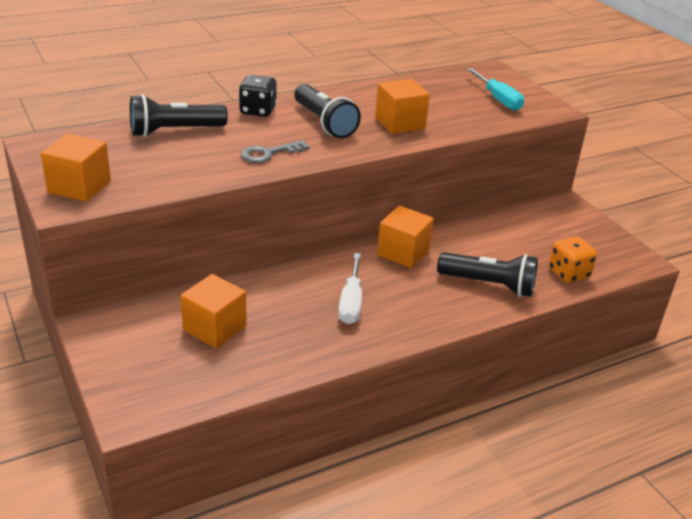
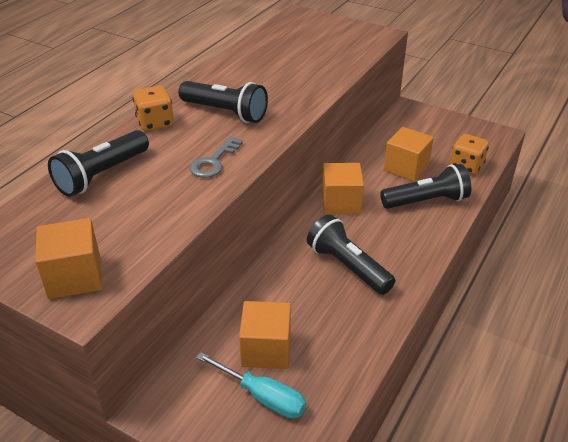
camera: 30 degrees left, 5 degrees up
(258, 111) = (155, 123): black dice -> orange dice
(351, 302) = (347, 266): white screwdriver -> black flashlight
(400, 123) = (285, 89): orange cube -> orange cube (406, 168)
(498, 99) = (332, 39): turquoise screwdriver -> turquoise screwdriver (262, 396)

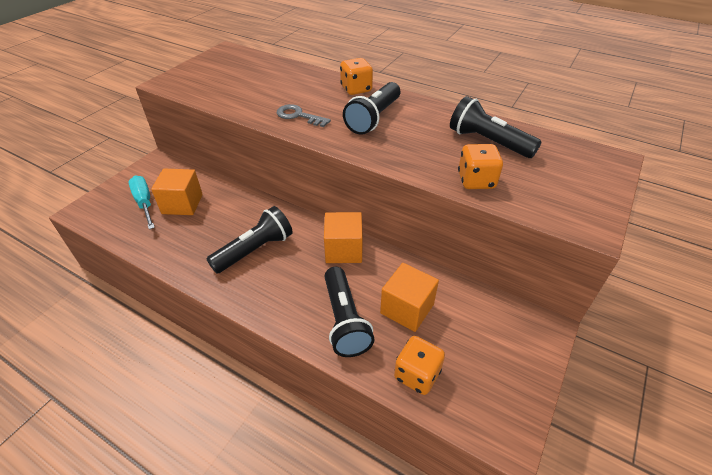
camera: 90 degrees right, 5 degrees up
(74, 277) = (190, 78): orange cube -> none
(102, 175) = (289, 76): black flashlight -> black flashlight (488, 142)
(262, 396) = (144, 203): turquoise screwdriver -> turquoise screwdriver turned 120 degrees clockwise
(332, 68) = (476, 181): none -> orange dice

